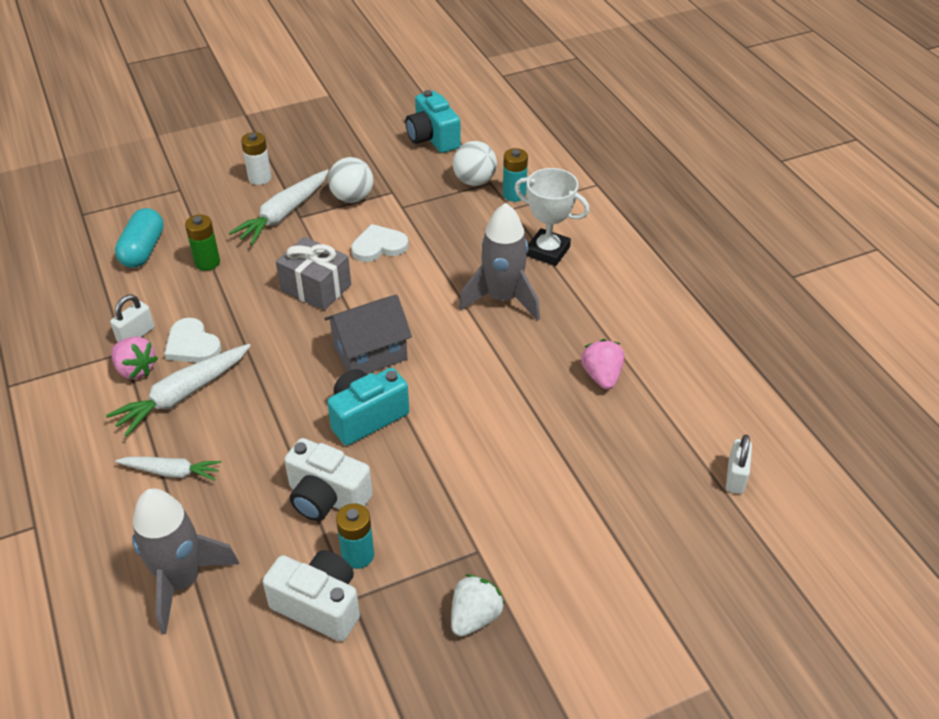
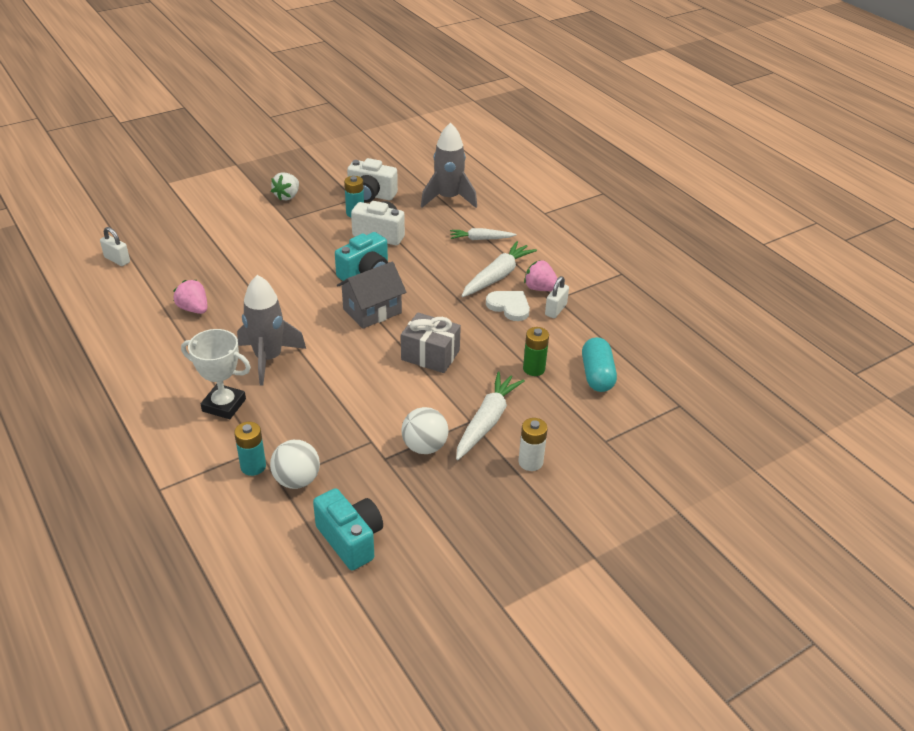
camera: 170 degrees right, 5 degrees down
(379, 246) = (385, 397): white heart -> none
(602, 376) = (194, 309): pink strawberry -> pink strawberry turned 150 degrees clockwise
(735, 477) = (117, 260): white padlock -> white padlock turned 60 degrees counterclockwise

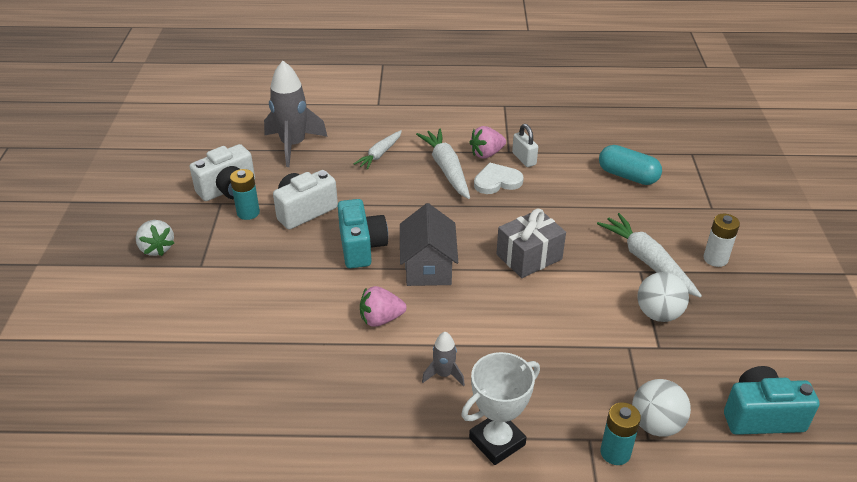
camera: 55 degrees left, 0 degrees up
(117, 260) = (117, 448): white padlock -> none
(194, 309) = (296, 406): pink strawberry -> pink strawberry (381, 319)
(268, 359) = (444, 374): grey rocket -> grey rocket, size x0.49
(534, 369) = (595, 205): green battery -> none

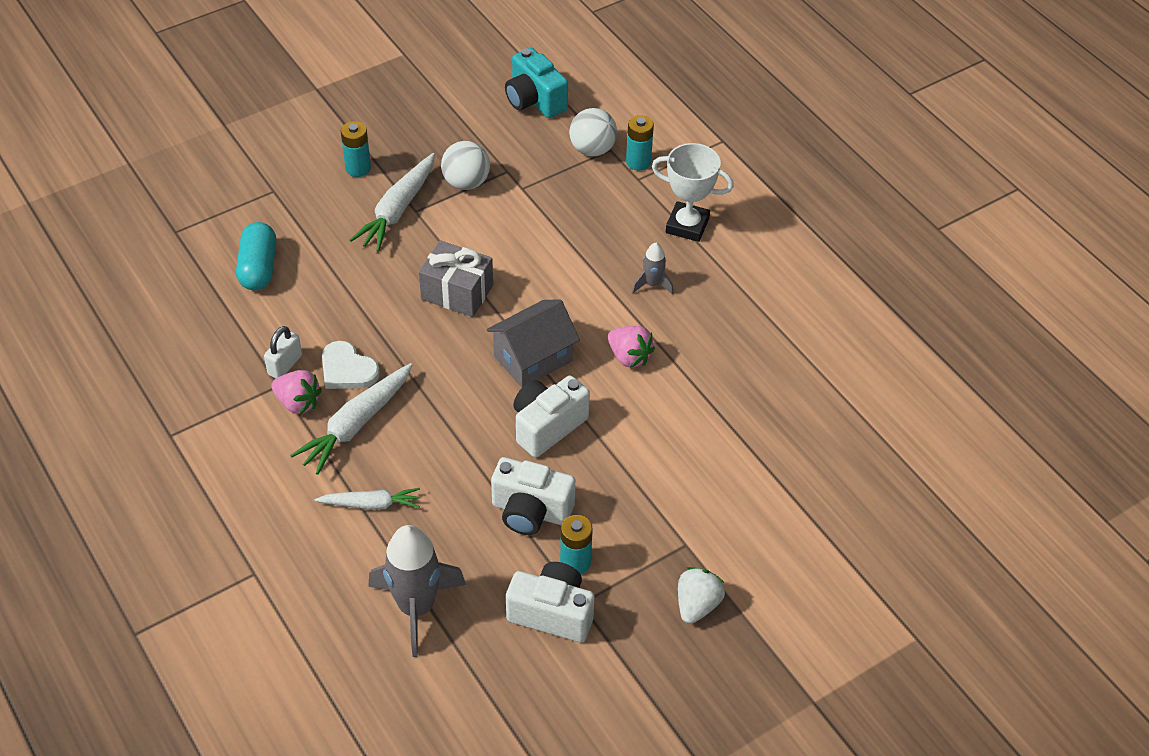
camera: 125 degrees left, 10 degrees up
(361, 247) = (547, 426): turquoise camera -> white camera
(715, 259) = (358, 168): white battery -> turquoise battery

